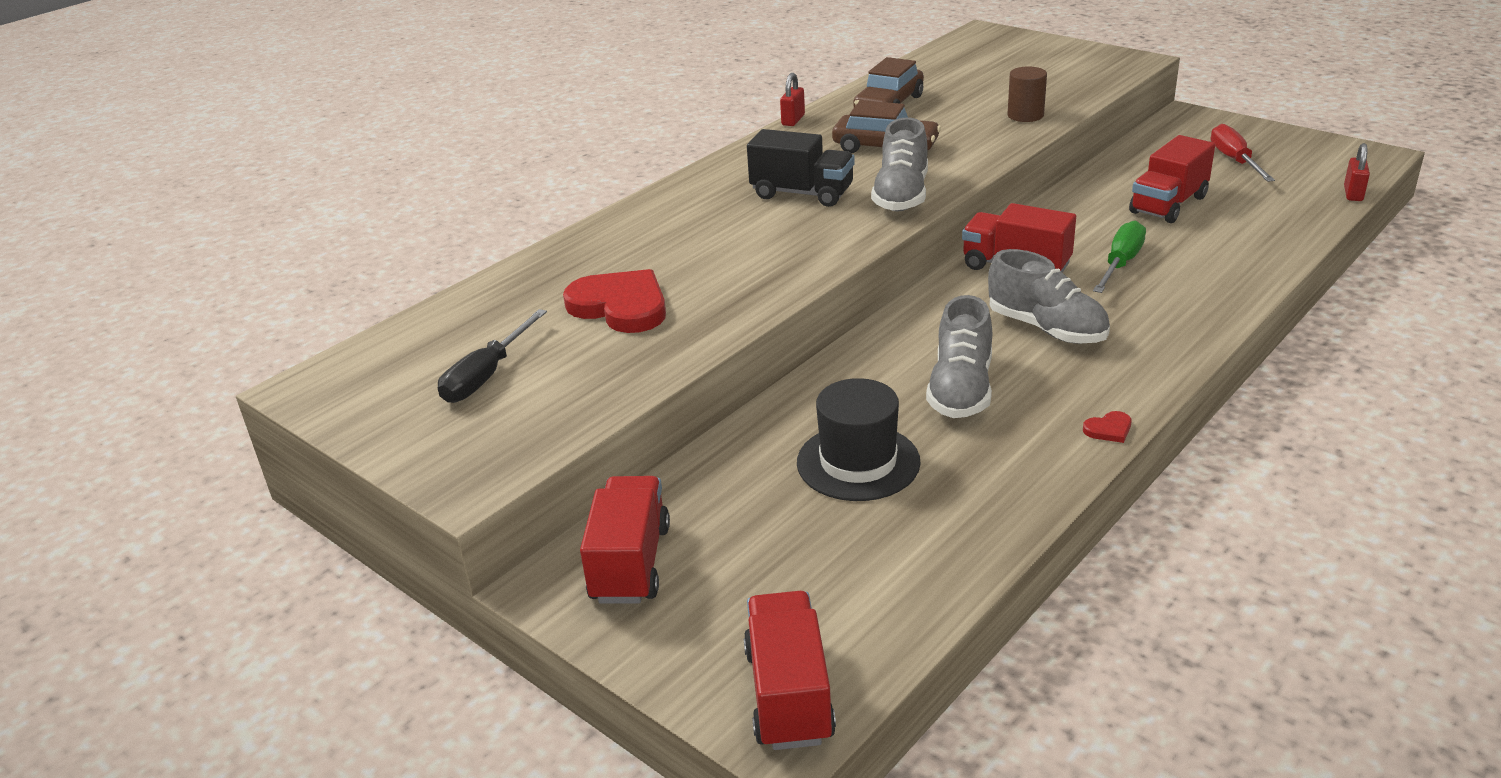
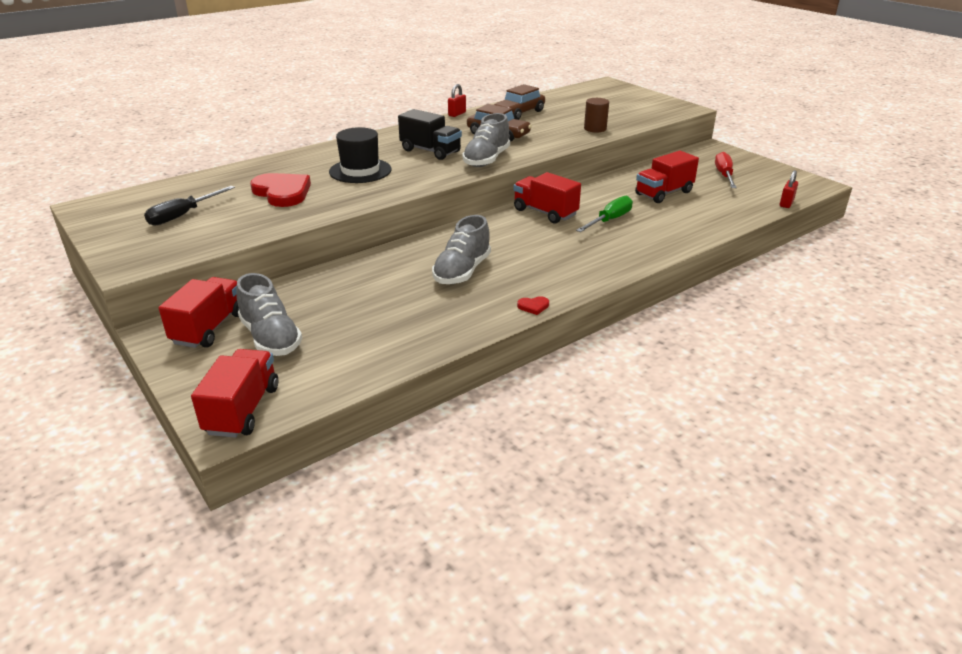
camera: 10 degrees right, 0 degrees up
(858, 462) = (374, 299): black hat -> black hat (360, 171)
(1046, 328) = (538, 248): grey shoe -> grey shoe (271, 338)

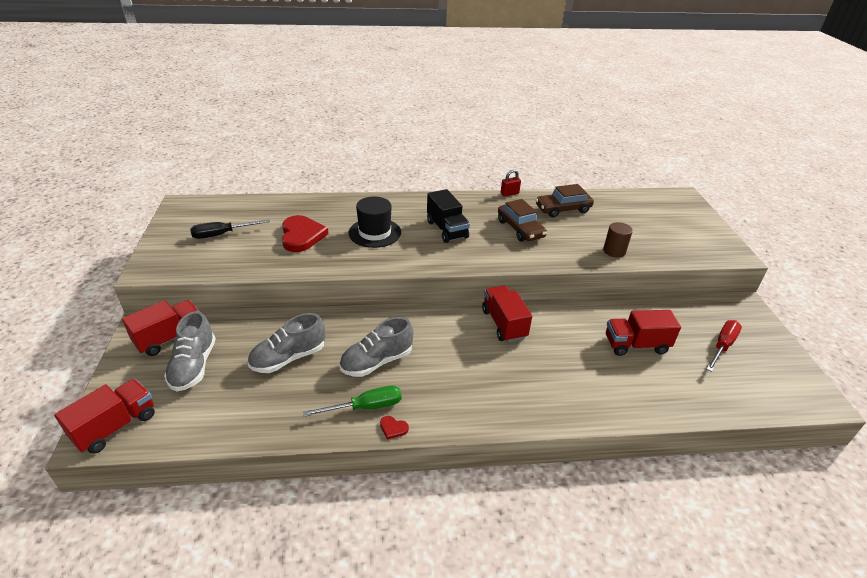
camera: 30 degrees right, 5 degrees up
(486, 160) = (481, 256): grey shoe -> grey shoe (288, 358)
(609, 220) = (552, 357): green screwdriver -> green screwdriver (366, 407)
(786, 203) = (758, 412): red padlock -> none

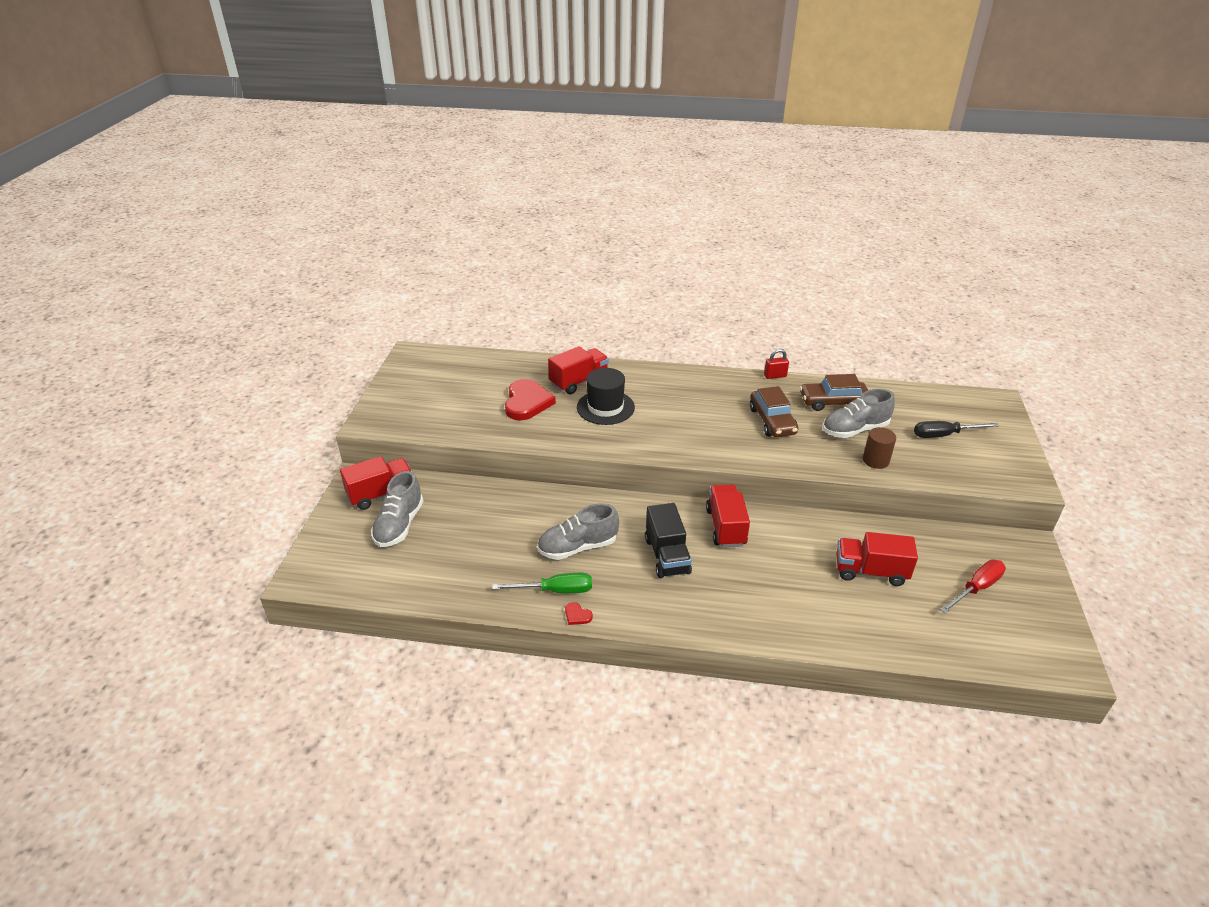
camera: 15 degrees right, 0 degrees up
(115, 426) = (322, 571): red truck -> red truck (579, 381)
(222, 234) = (446, 392): black screwdriver -> black screwdriver (944, 435)
(288, 358) = (490, 530): grey shoe -> grey shoe (854, 430)
(447, 229) = (686, 412): black truck -> black truck (667, 556)

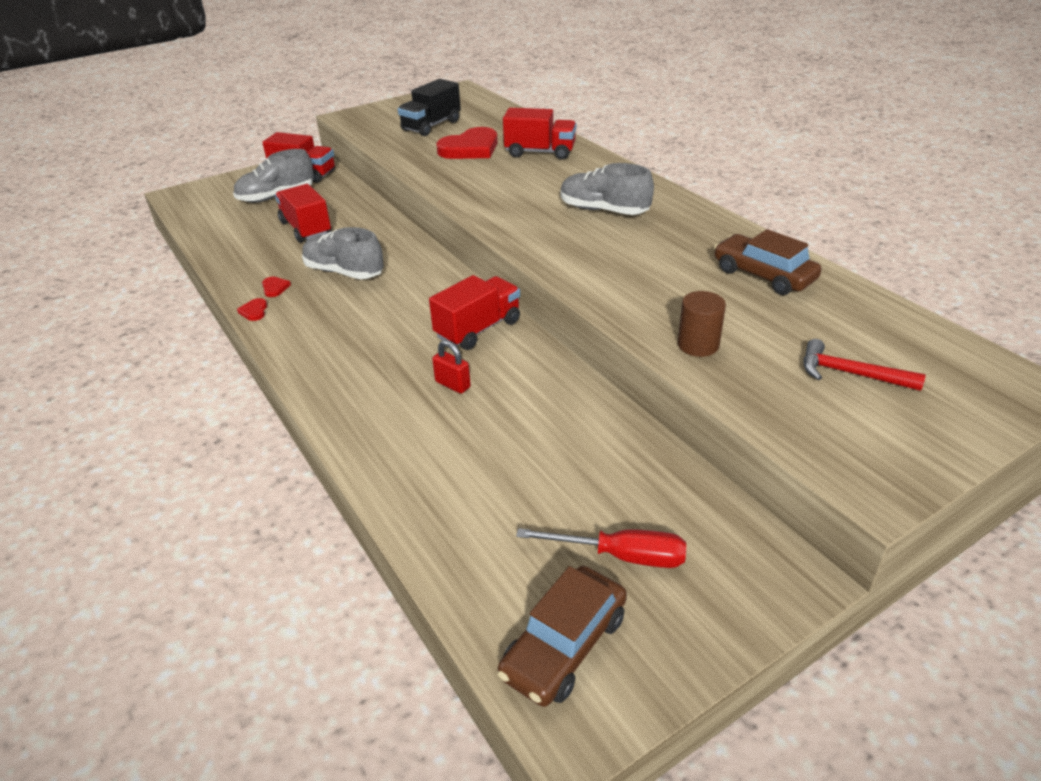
camera: 50 degrees right, 0 degrees up
(555, 590) = (275, 288): green screwdriver -> red heart
(605, 407) = (522, 177): black hat -> none
(667, 556) = (390, 318): black truck -> black truck (431, 126)
(772, 421) = (654, 256): brown car -> brown car (564, 645)
(775, 376) = (742, 226): red padlock -> red padlock (452, 384)
(854, 430) = (734, 308): grey shoe -> grey shoe (603, 210)
(870, 571) = (534, 452): red truck -> red truck (306, 229)
(944, 435) = (850, 373): black screwdriver -> red hammer

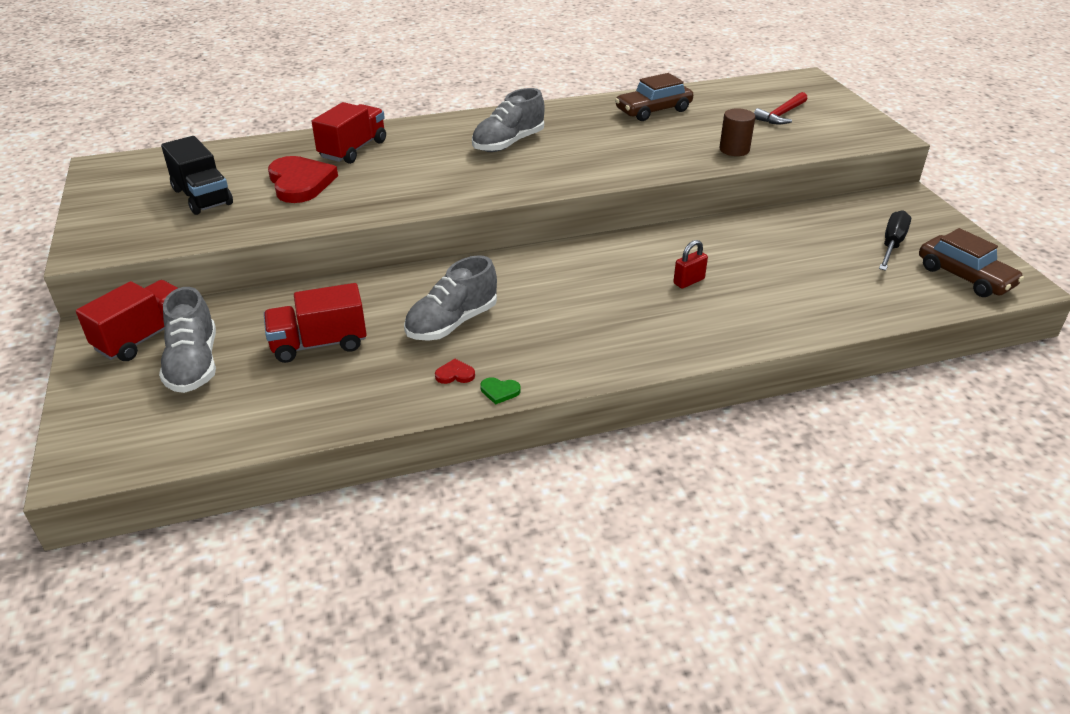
camera: 75 degrees left, 0 degrees up
(254, 311) = (499, 391): red heart -> green heart
(478, 329) = (609, 258): red truck -> none
(621, 556) = (892, 244): red screwdriver -> black screwdriver

